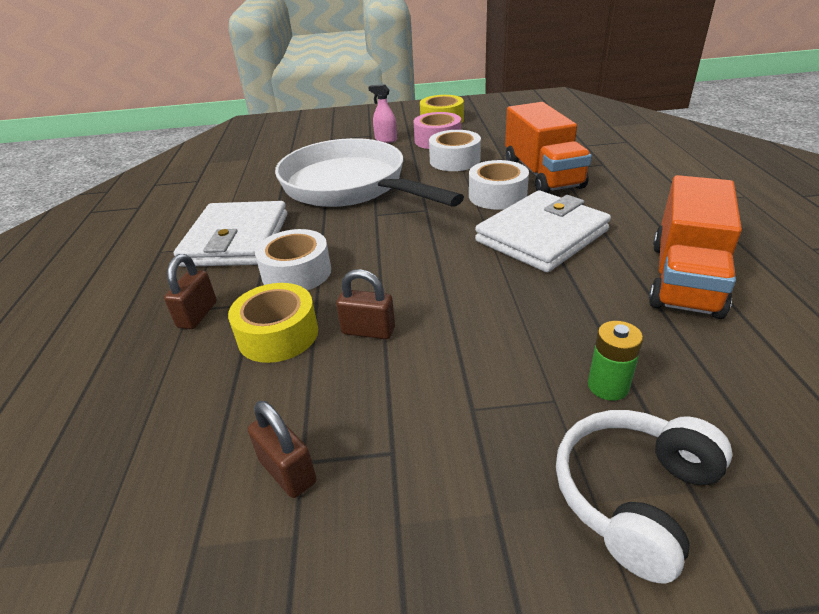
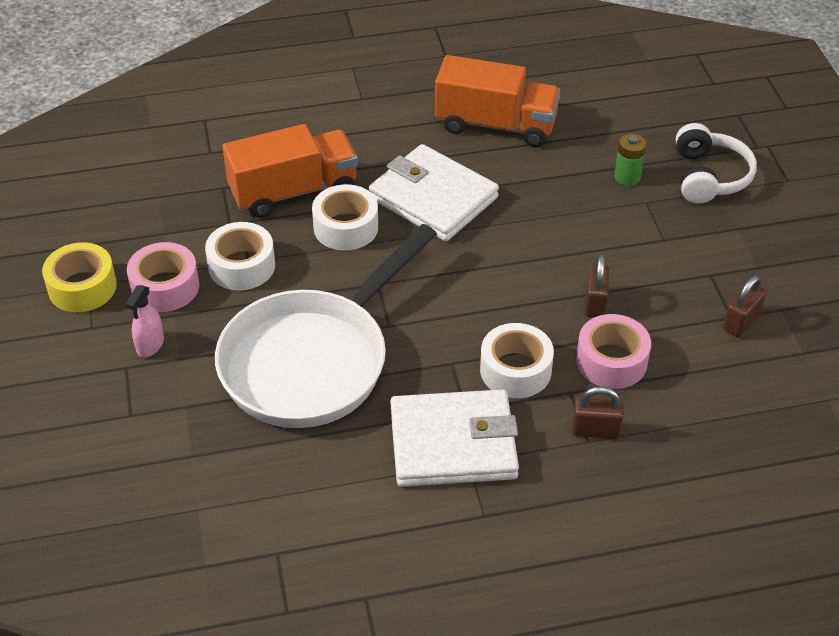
camera: 100 degrees left, 10 degrees up
(278, 334) = (611, 361): yellow tape -> pink tape
(634, 496) = (709, 176): white headphones -> white headphones turned 120 degrees counterclockwise

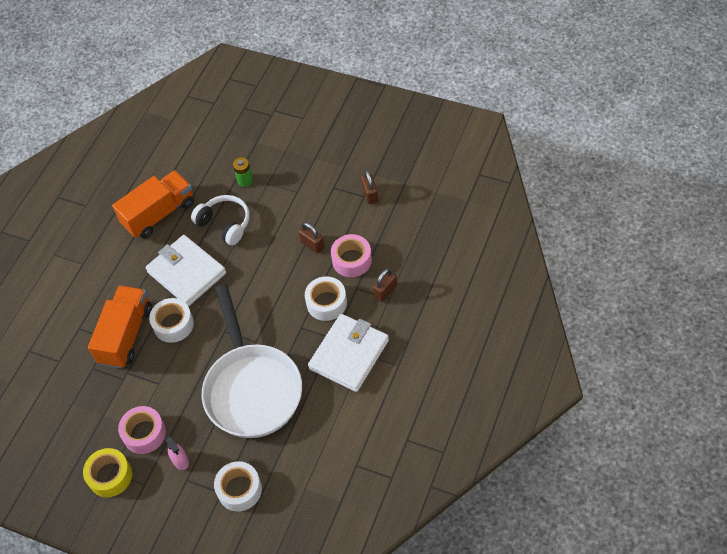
camera: 50 degrees left, 10 degrees up
(241, 266) = (160, 388): white tape -> white tape (239, 489)
(433, 198) = (187, 273): white wallet -> white wallet turned 60 degrees clockwise
(709, 176) = (273, 147): white headphones -> white headphones (225, 224)

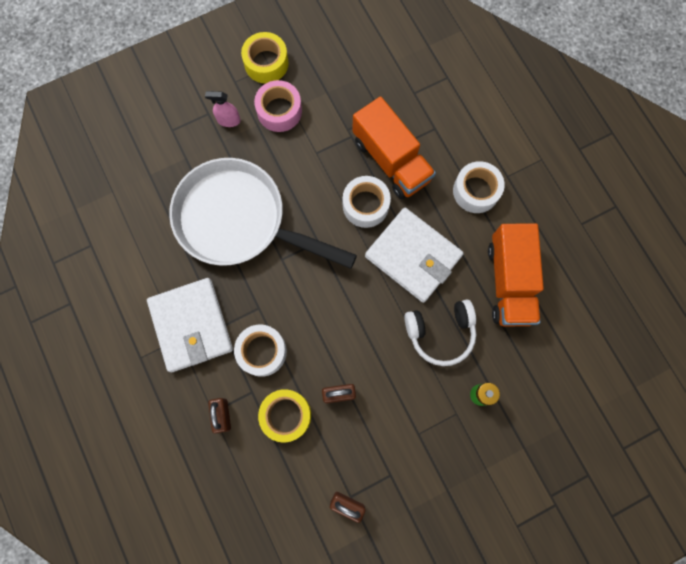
camera: 125 degrees right, 20 degrees up
(187, 273) = (413, 256): white wallet -> white wallet turned 45 degrees clockwise
(239, 489) = (160, 144): white tape -> white tape (476, 191)
(352, 260) = (286, 415): pink tape -> yellow tape

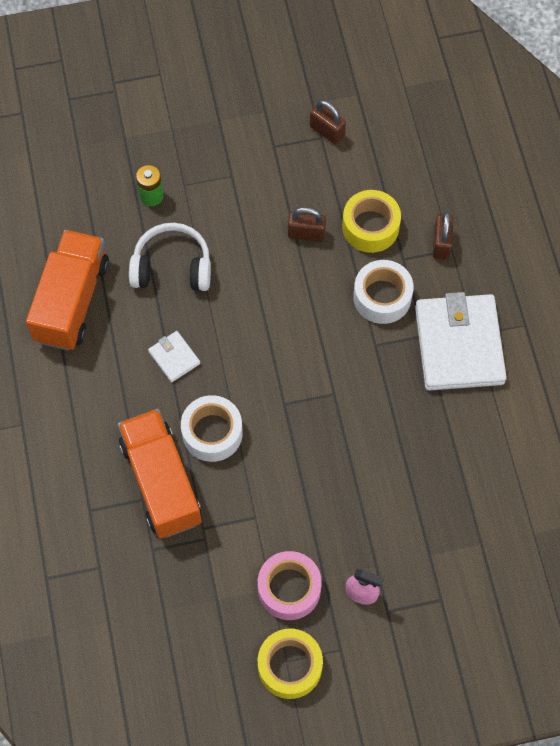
camera: 165 degrees left, 10 degrees down
(239, 220) = (376, 454): white pan -> none
(413, 256) = (174, 357): white wallet -> white wallet, size x0.45
(476, 191) = (69, 415): white tape -> none

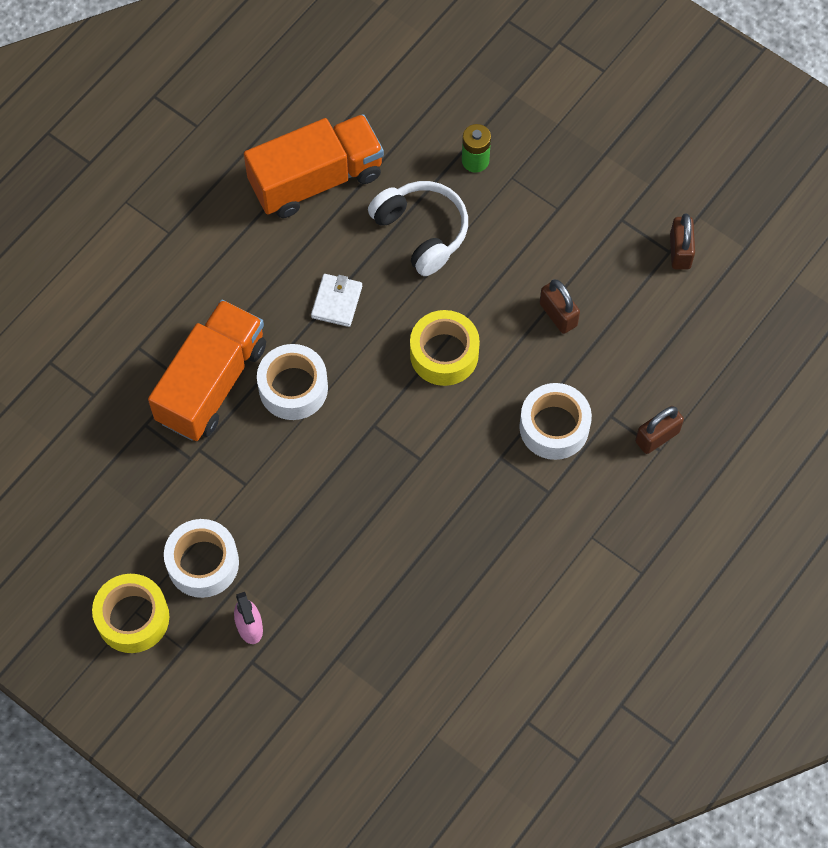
camera: 50 degrees right, 0 degrees up
(289, 589) = (203, 563): pink tape -> white tape
(370, 227) = (616, 363): yellow tape -> yellow tape (444, 354)
(459, 345) = (566, 529): white wallet -> none

